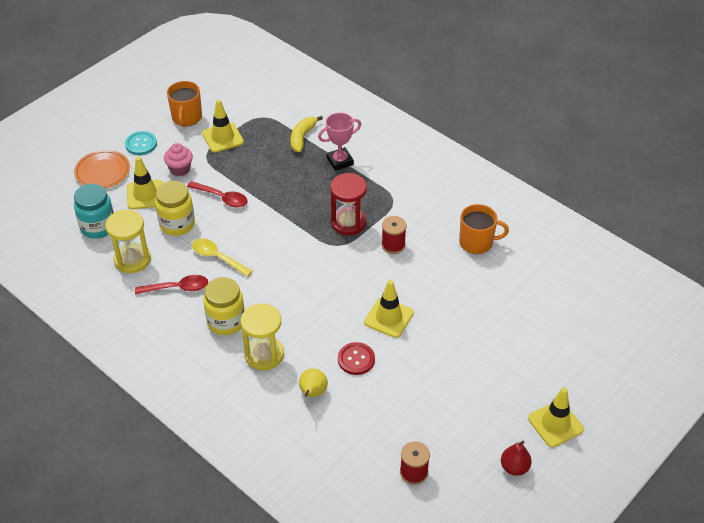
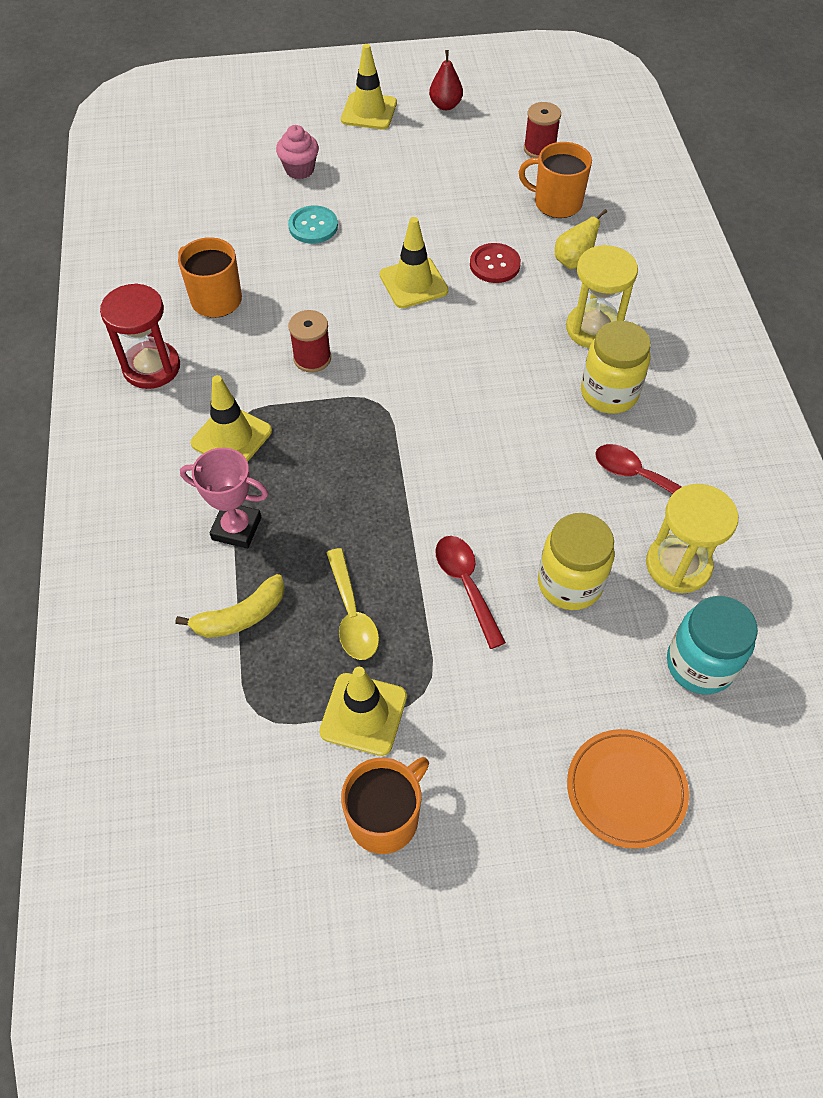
camera: 140 degrees left, 10 degrees up
(141, 144) = (514, 809): turquoise button -> turquoise button (313, 226)
(145, 195) = (582, 678): yellow traffic cone -> yellow traffic cone (231, 437)
(180, 169) = (488, 694): pink cupcake -> pink cupcake (299, 170)
(217, 257) = (552, 488): yellow spoon -> yellow spoon (352, 614)
(348, 222) = (331, 424): red hourglass -> red hourglass (151, 367)
(361, 431) = (556, 203): none -> orange mug

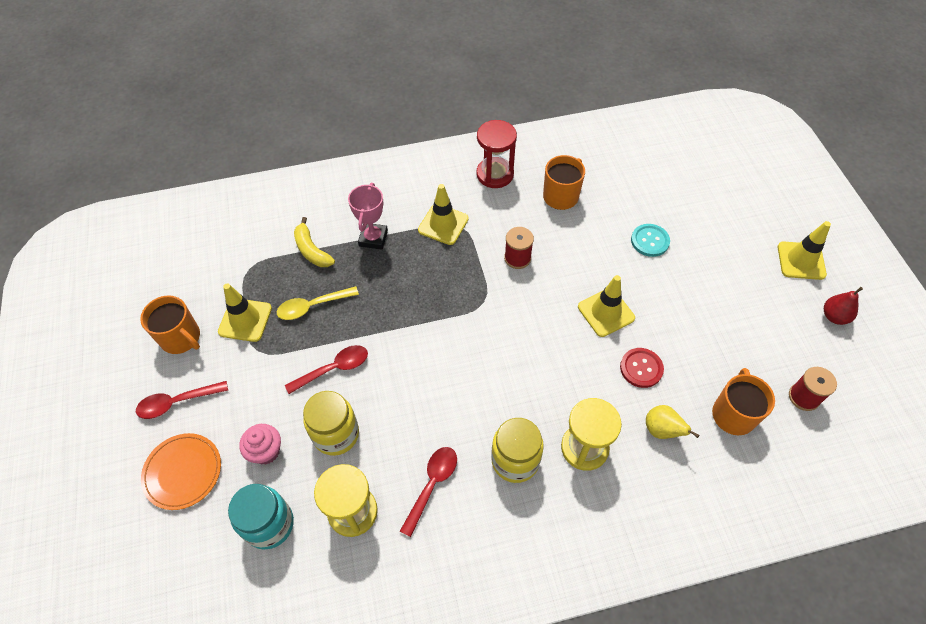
camera: 85 degrees right, 0 degrees up
(299, 170) = (710, 224): pink cupcake -> pink cupcake (266, 451)
(508, 811) = (177, 402): none -> red spoon

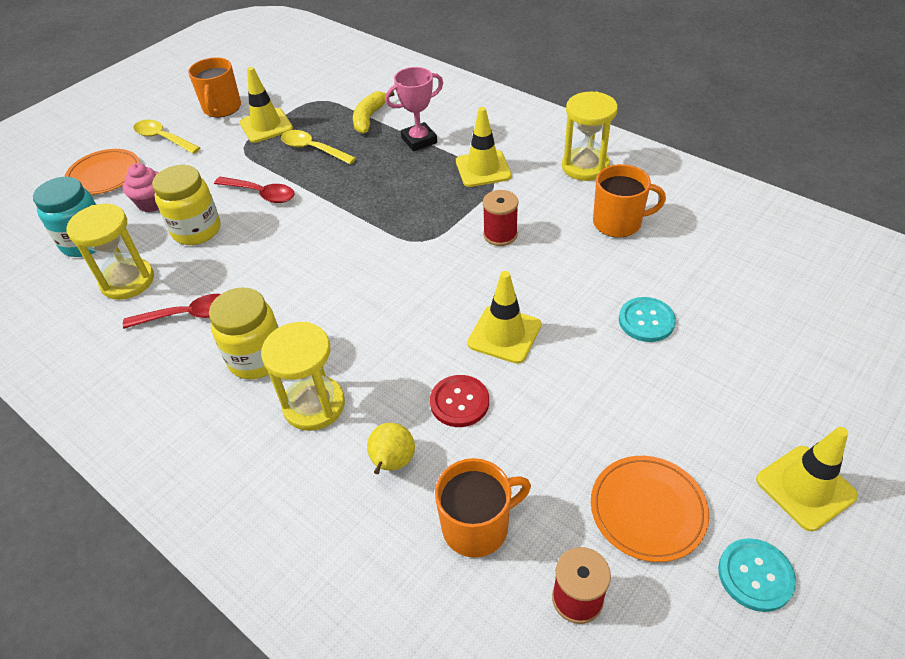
camera: 55 degrees right, 10 degrees down
(177, 402) = (163, 138): red spoon -> yellow spoon
(495, 174) = (585, 166): red hourglass -> yellow hourglass
(772, 331) = (647, 510): none -> orange plate
(834, 316) = (755, 575): red pear -> turquoise button

